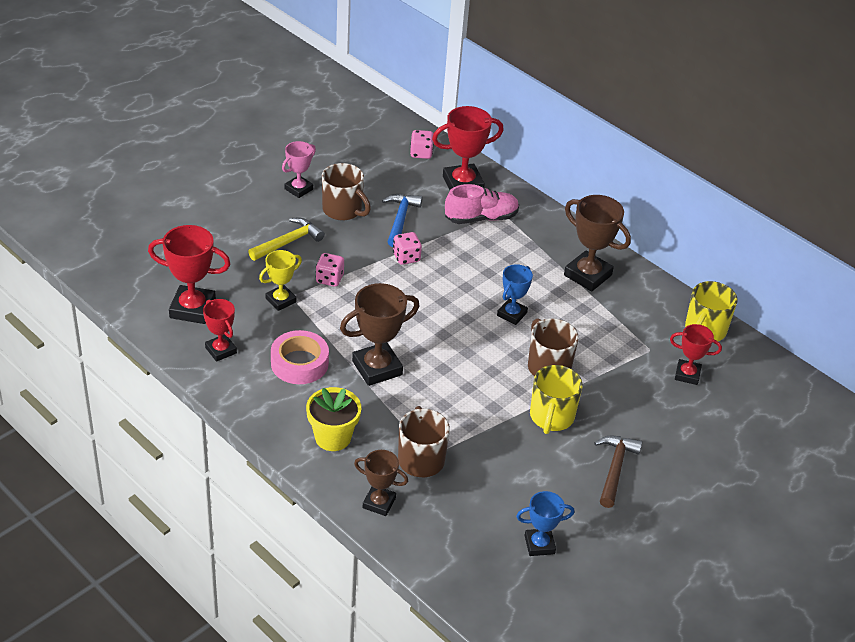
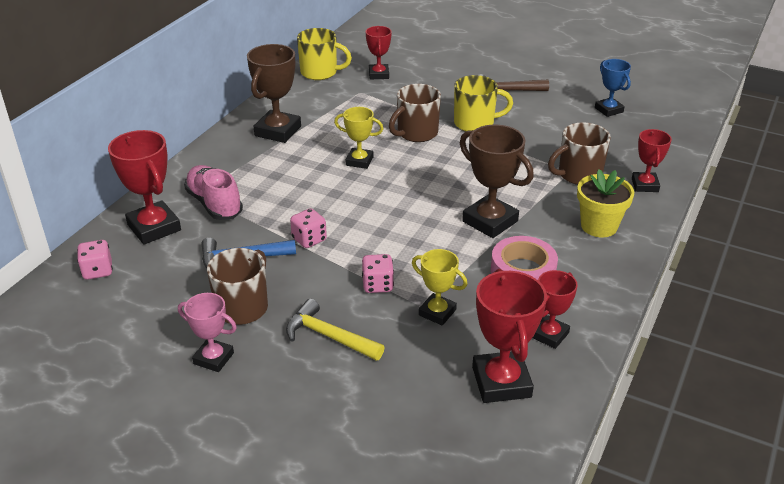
camera: 105 degrees left, 5 degrees down
(379, 503) = (645, 185): brown trophy -> red trophy
(512, 314) = (359, 161): blue trophy -> yellow trophy

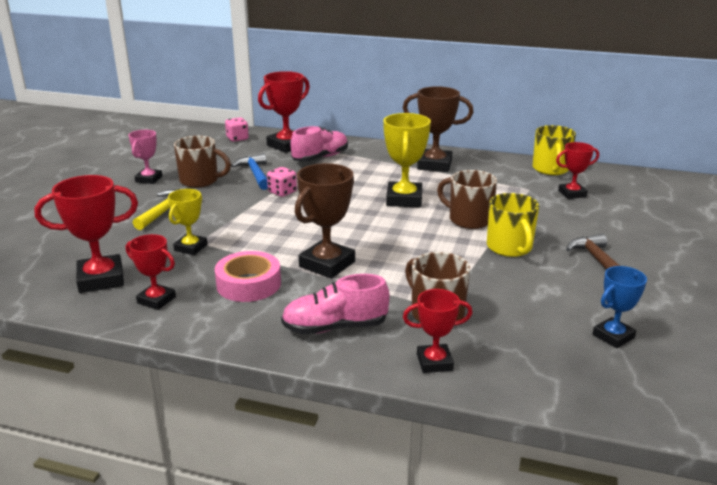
camera: 80 degrees right, 10 degrees down
(359, 161) = (404, 199): yellow trophy -> yellow trophy, size x1.63
(377, 285) = (226, 222): pink dice -> none
(599, 226) = (335, 327): yellow flower pot -> pink shoe

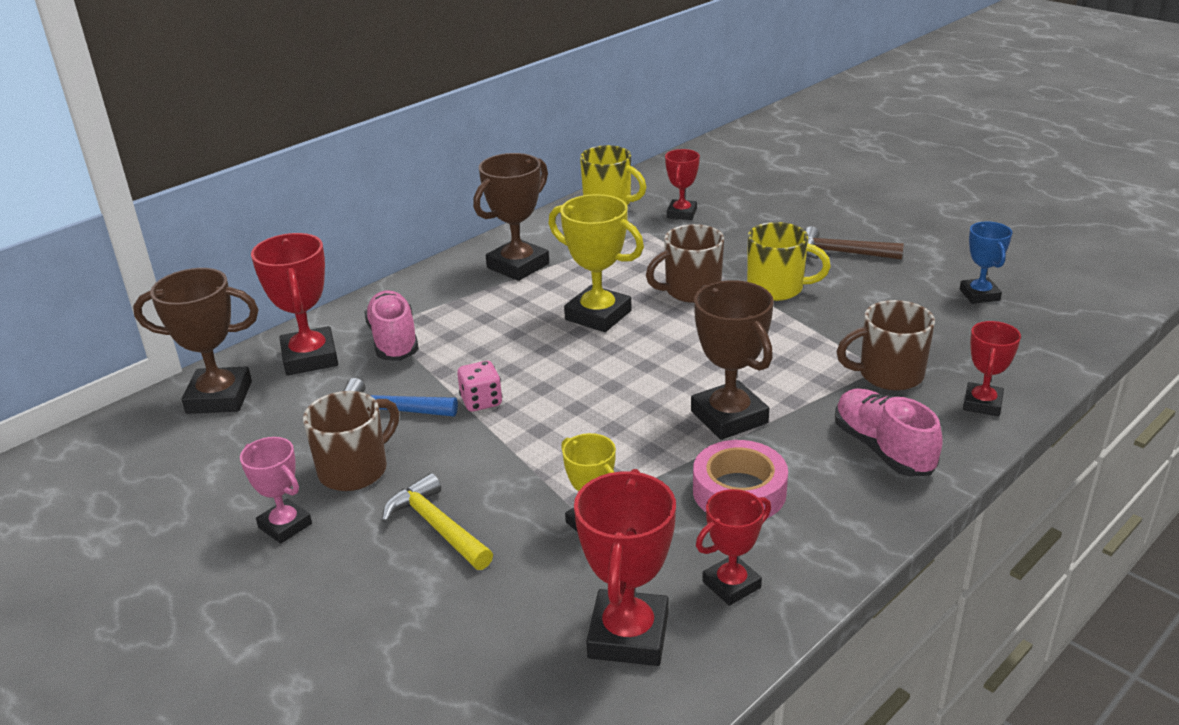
camera: 60 degrees left, 5 degrees up
(237, 139) = (219, 397): pink dice -> brown trophy
(335, 327) = (883, 449): pink shoe -> pink shoe turned 135 degrees clockwise

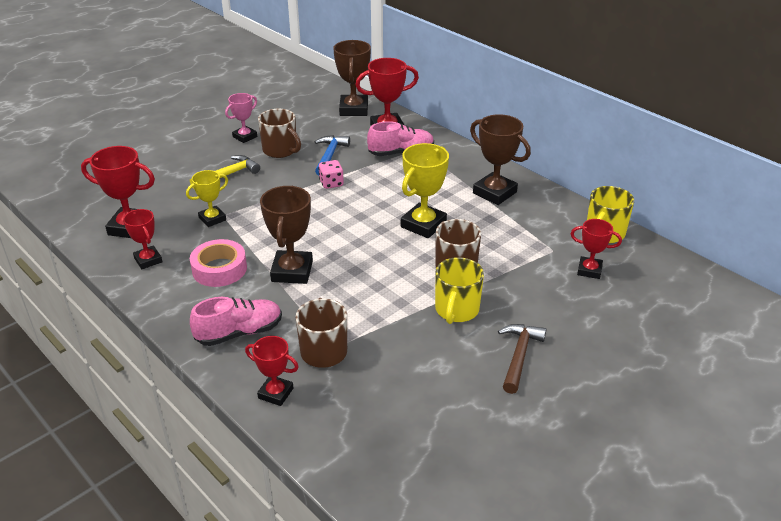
camera: 90 degrees right, 5 degrees up
(729, 417) = (292, 271): brown trophy -> brown trophy turned 60 degrees counterclockwise
(979, 295) = (438, 432): blue trophy -> none

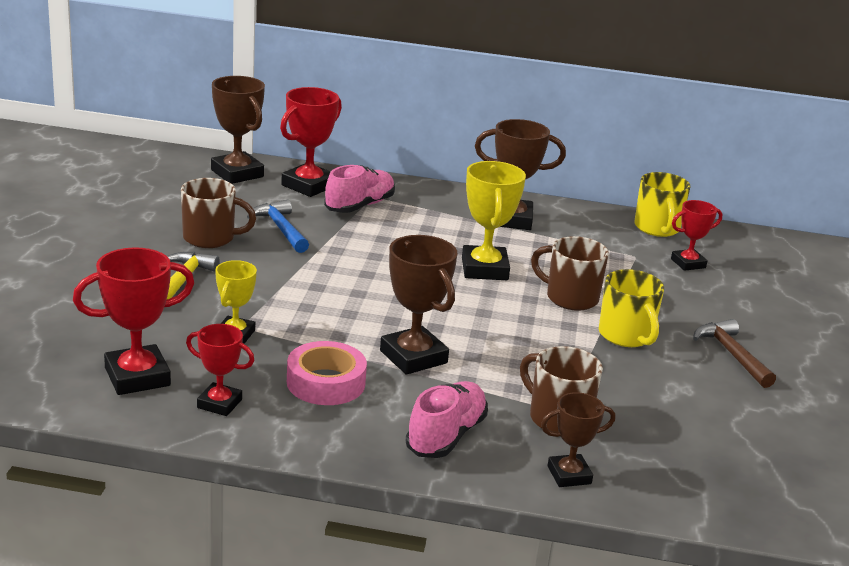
camera: 40 degrees left, 10 degrees down
(245, 137) = (139, 235): pink trophy -> none
(275, 393) = (569, 475): red trophy -> brown trophy
(331, 183) = (326, 257): pink dice -> none

